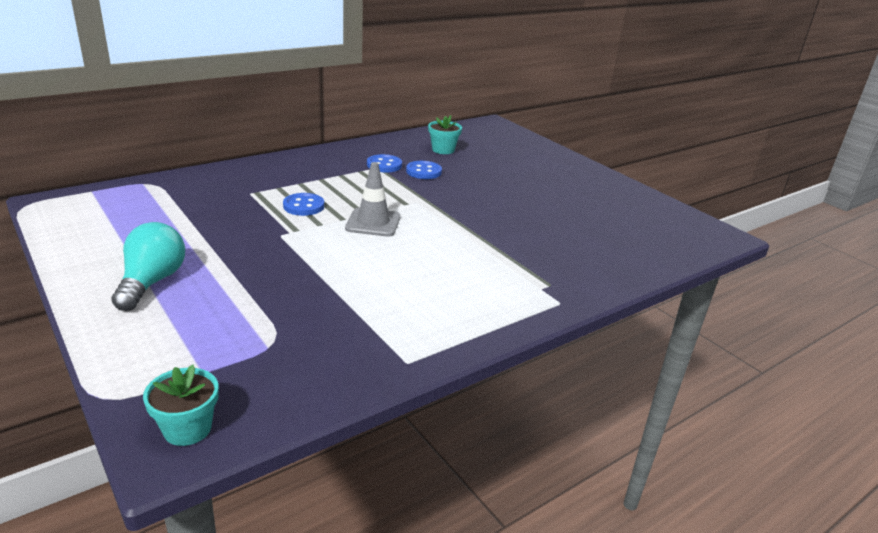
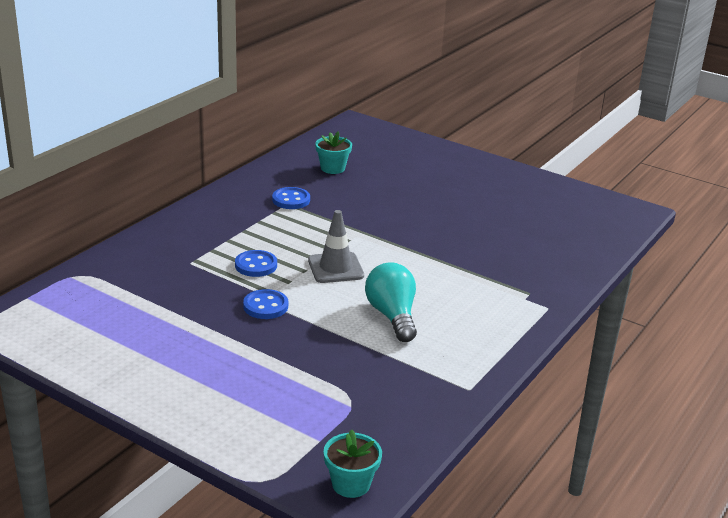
camera: 20 degrees left, 0 degrees up
(152, 282) = (194, 376): turquoise light bulb -> turquoise light bulb (392, 316)
(423, 171) = (335, 199): blue button -> blue button (265, 306)

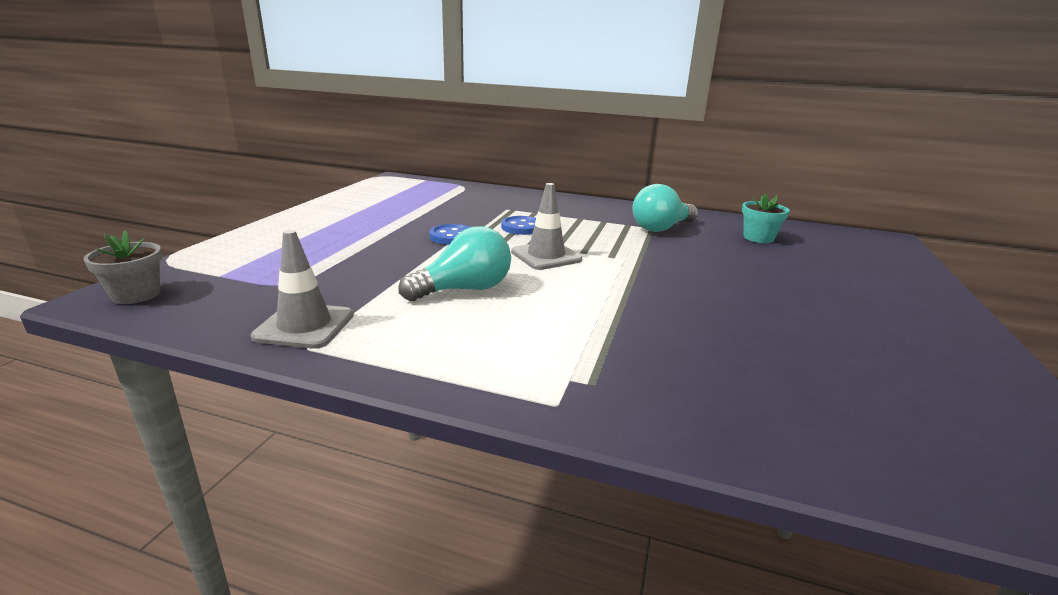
camera: 75 degrees right, 5 degrees down
(291, 200) = (661, 228): blue button -> turquoise light bulb
(351, 484) = (136, 295): turquoise flower pot -> grey flower pot
(436, 390) = (304, 326): none -> grey traffic cone

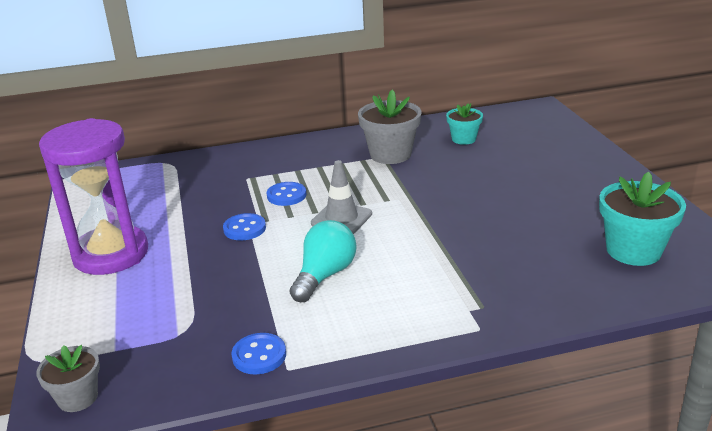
camera: 30 degrees left, 5 degrees up
(304, 326) = (259, 355): grey traffic cone -> blue button
(332, 220) = (111, 254): none -> purple hourglass
(661, 228) = (390, 154): turquoise light bulb -> grey flower pot
(900, 410) = (633, 250): none -> turquoise flower pot

